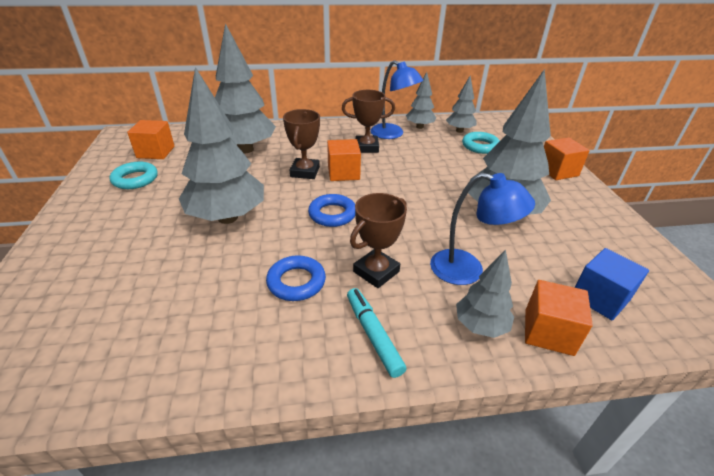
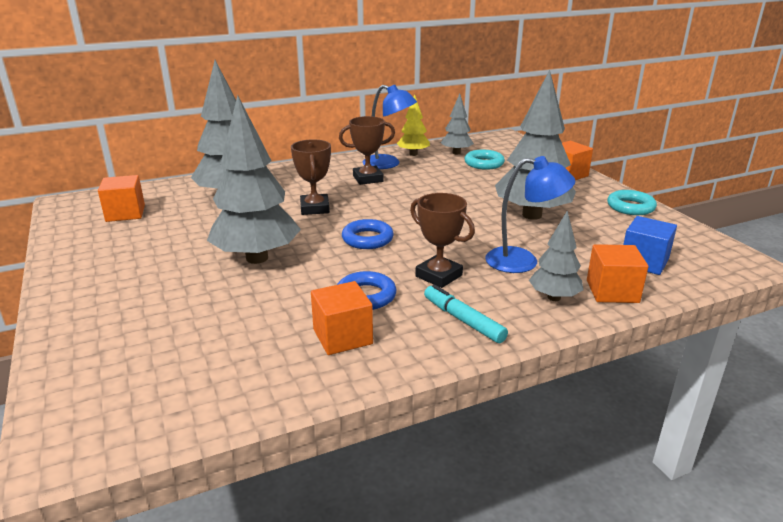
camera: 15 degrees left, 10 degrees down
(135, 179) = (121, 241): turquoise ring -> turquoise ring (630, 207)
(343, 173) = (357, 204): orange cube -> orange cube (342, 337)
(376, 271) = (438, 276): brown trophy -> brown trophy turned 75 degrees counterclockwise
(419, 127) = (413, 154): grey tree -> yellow tree

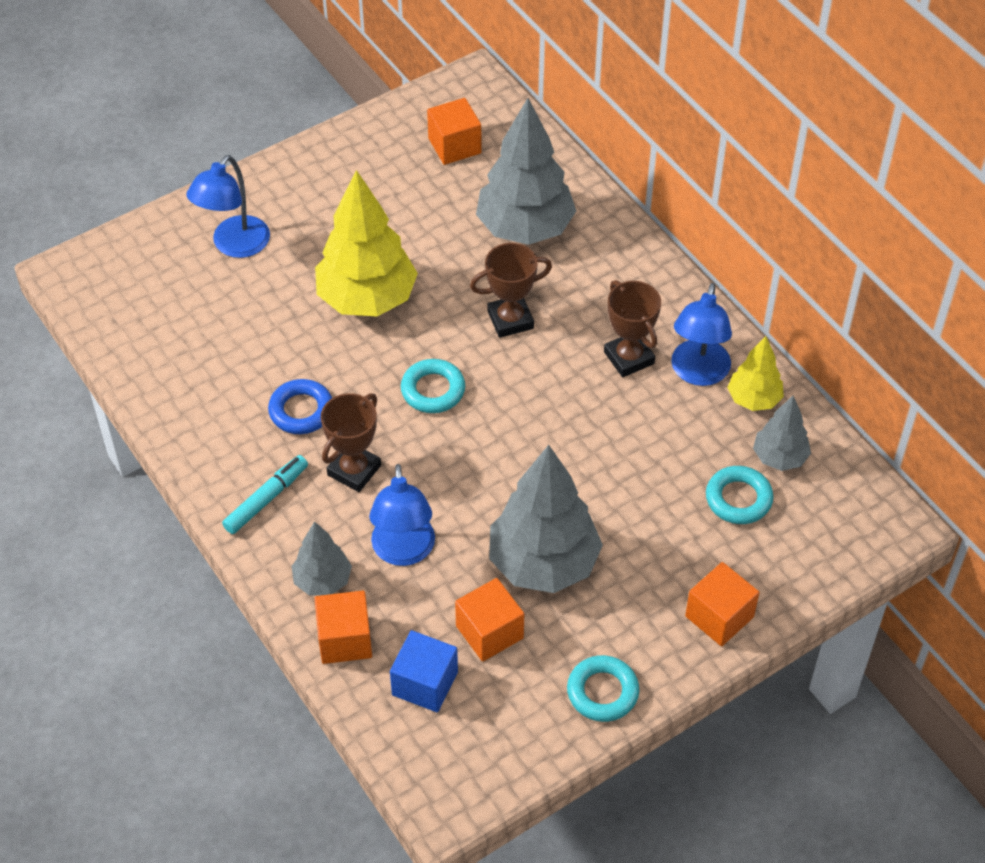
camera: 80 degrees right, 25 degrees up
(135, 320) = (234, 246): none -> blue lamp
(257, 258) = (367, 299): grey tree -> yellow tree
(342, 337) = (226, 405): orange cube -> orange cube (489, 632)
(367, 239) = (433, 390): blue ring -> turquoise ring

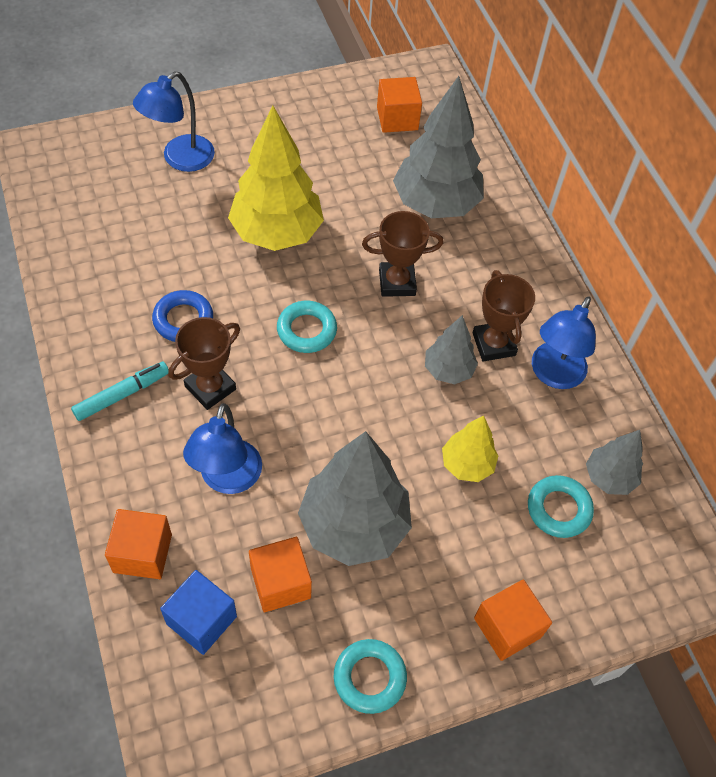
camera: 10 degrees right, 5 degrees up
(322, 581) = (143, 488): grey tree -> grey tree (448, 370)
(753, 399) = (599, 413): yellow tree -> yellow tree (467, 464)

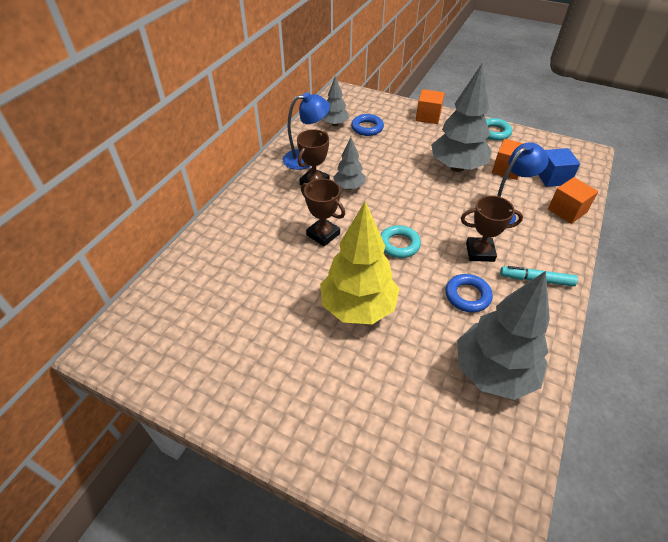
camera: 130 degrees left, 10 degrees down
(180, 159) = (369, 420): blue lamp -> none
(397, 118) = (182, 328): orange cube -> none
(435, 204) = (245, 257): grey tree -> grey tree (493, 372)
(467, 464) = (385, 156): yellow tree -> none
(558, 509) = (367, 128): turquoise ring -> blue ring

